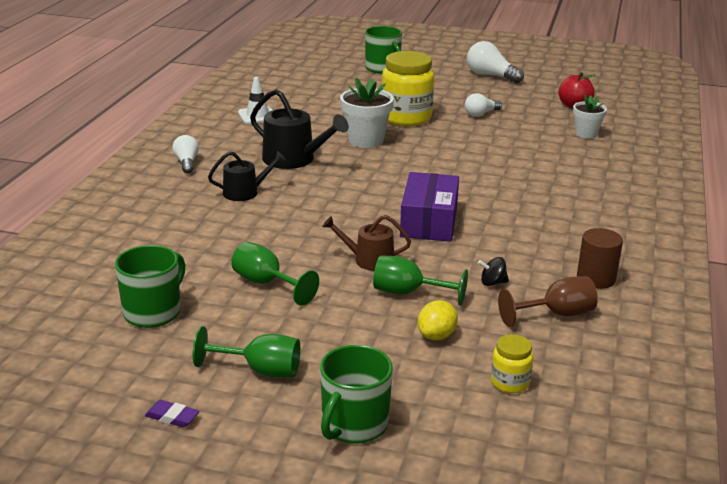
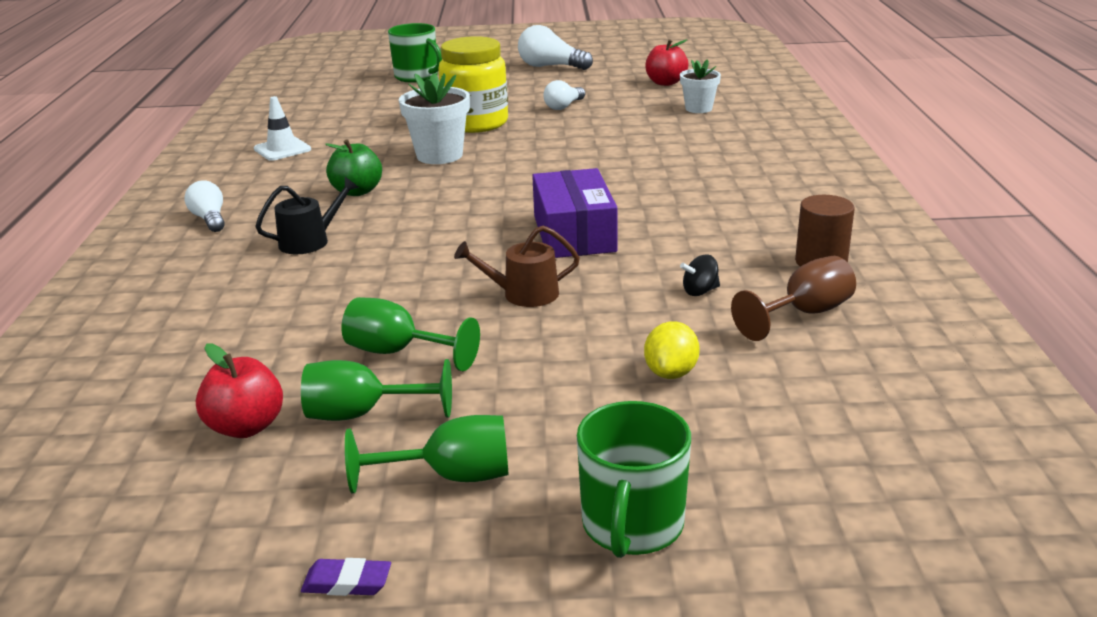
camera: 15 degrees left, 0 degrees up
(153, 312) = (246, 427): green mug -> red apple
(294, 159) = (357, 191): black watering can -> green apple
(408, 293) = (600, 325): green goblet -> green goblet (363, 414)
(510, 383) = (805, 414): yellow jar -> none

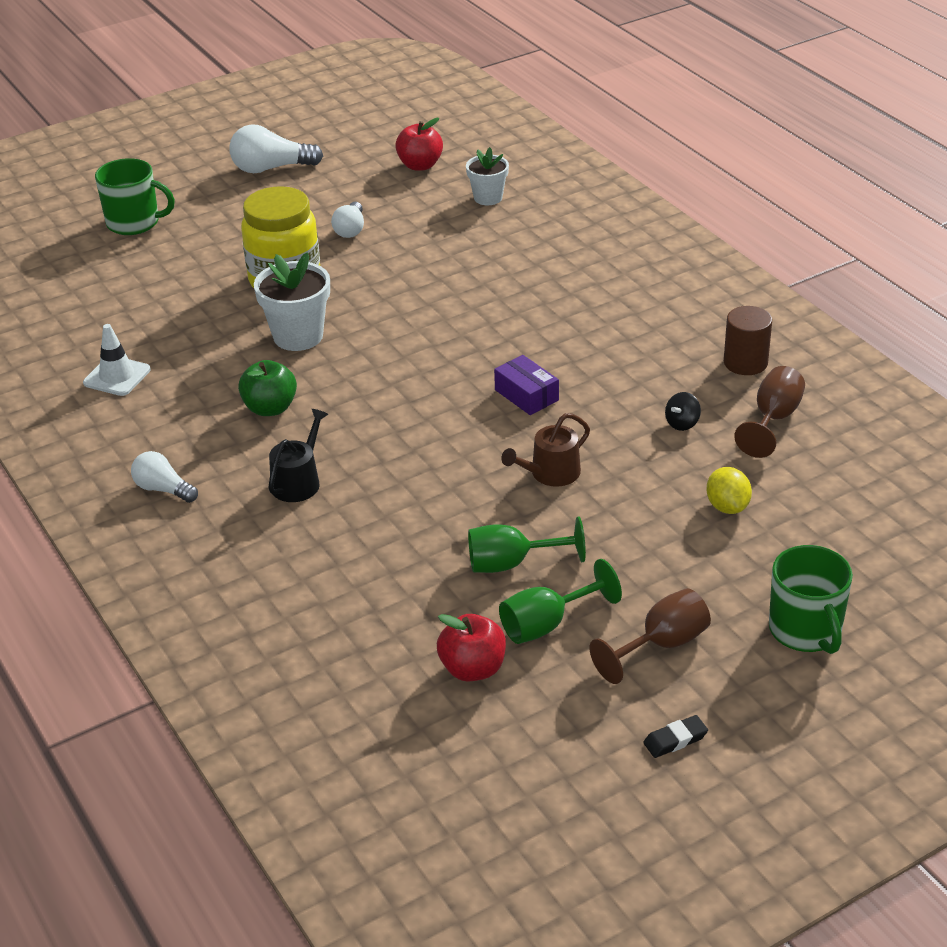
camera: 30 degrees left, 10 degrees up
(347, 582) = (675, 740): purple eraser -> black eraser
(451, 476) = (661, 645): green goblet -> brown goblet
(574, 233) = (526, 395): purple box -> purple box, size x0.58

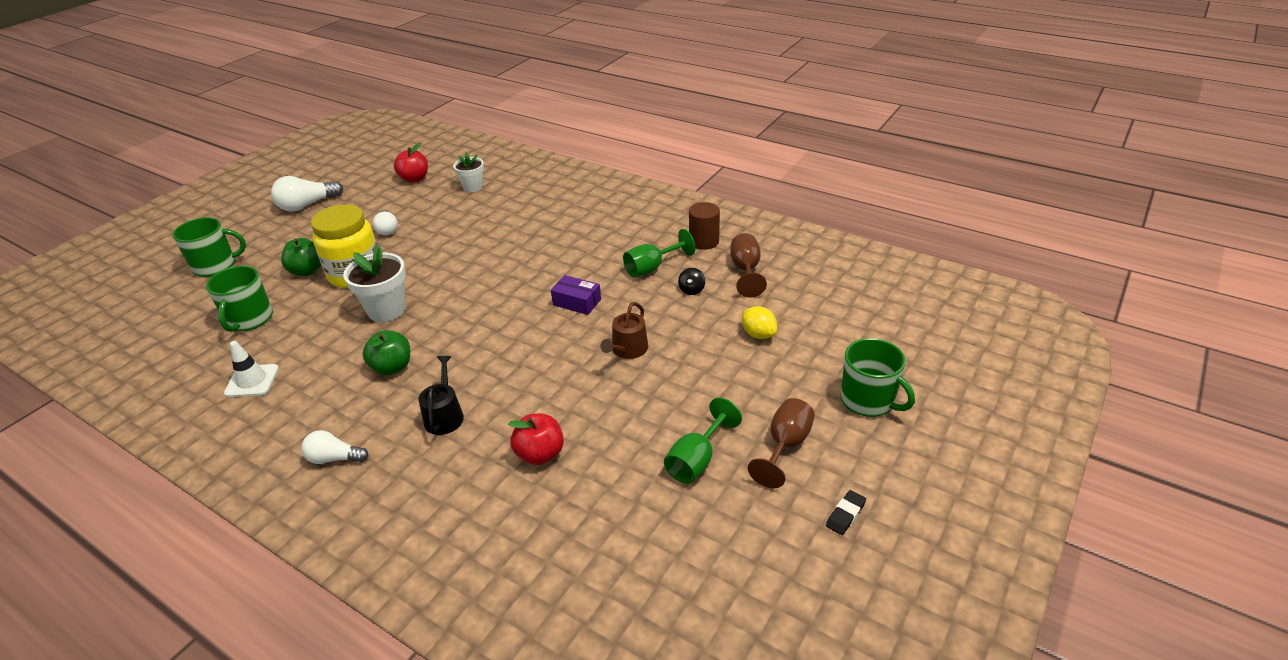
camera: 25 degrees left, 0 degrees up
(143, 302) = (249, 319): none -> green mug
(232, 259) = (307, 271): none -> green apple
(473, 669) = (666, 516): red apple -> red apple (540, 454)
(512, 564) = (642, 423): green goblet -> green goblet (652, 268)

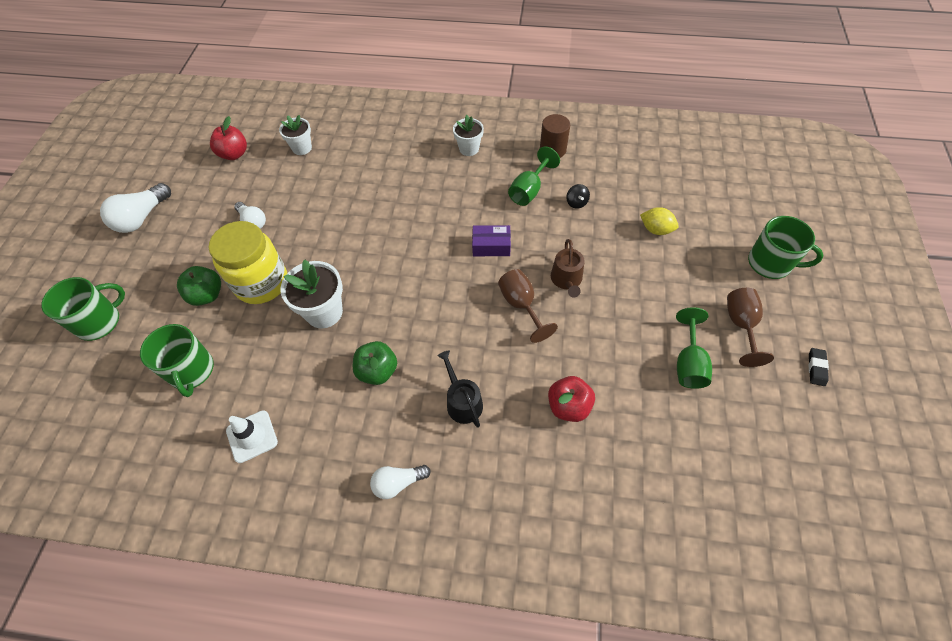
camera: 25 degrees left, 20 degrees up
(621, 222) = (469, 149): none -> white flower pot
(746, 270) = (605, 169): brown goblet -> brown goblet (521, 305)

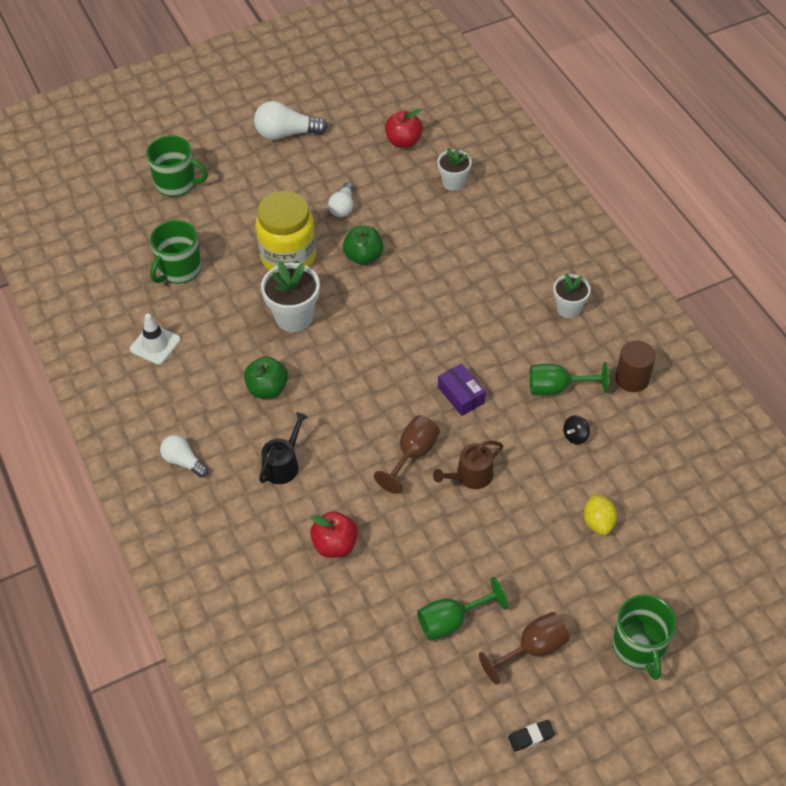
camera: 55 degrees right, 5 degrees down
(207, 295) = (249, 230): green apple -> green apple (363, 257)

